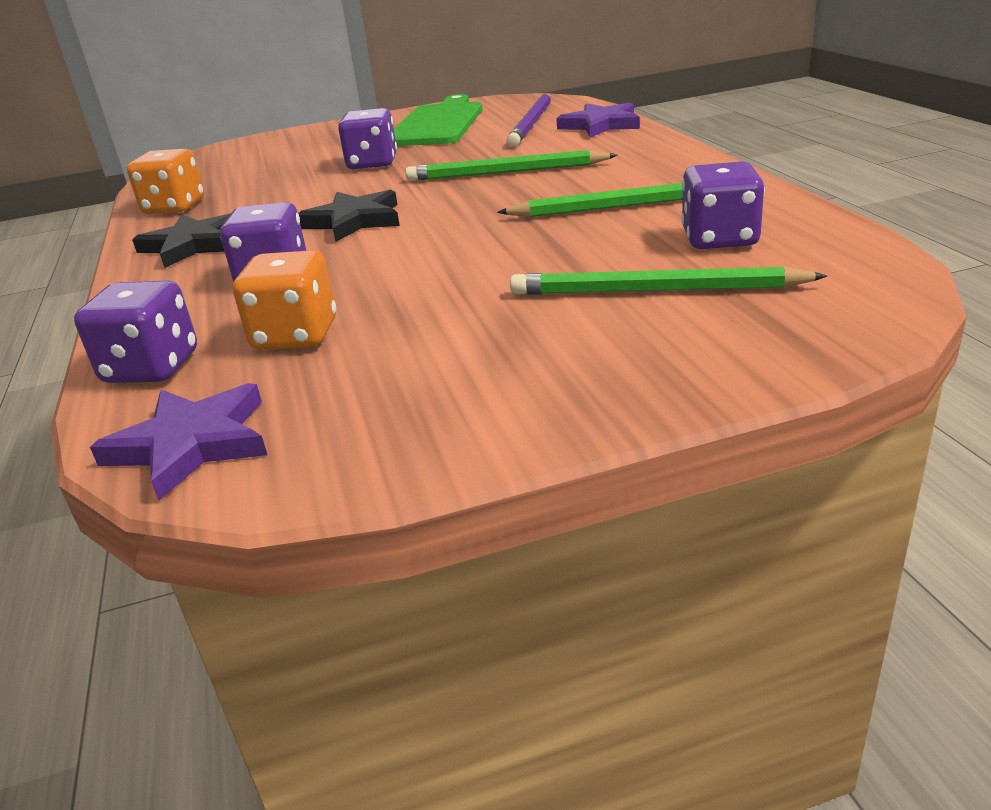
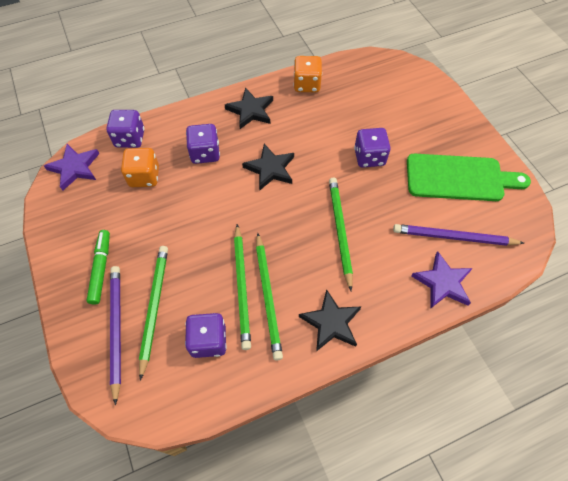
camera: 80 degrees right, 30 degrees up
(554, 360) = (101, 269): none -> green marker
(607, 223) = (242, 287): none -> green pencil
(668, 169) = (331, 322): none -> black star
(715, 323) = (116, 329): none -> purple pencil

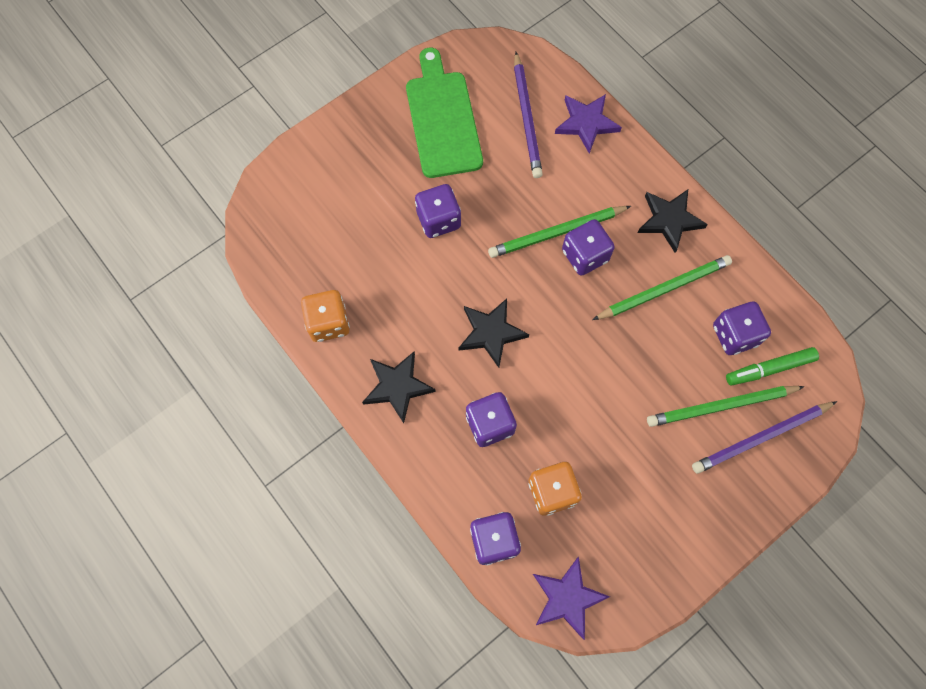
camera: 105 degrees left, 10 degrees up
(101, 269) = (698, 489): green marker -> green marker (769, 369)
(242, 287) = (663, 319): green pencil -> none
(315, 245) = (585, 255): none -> purple dice

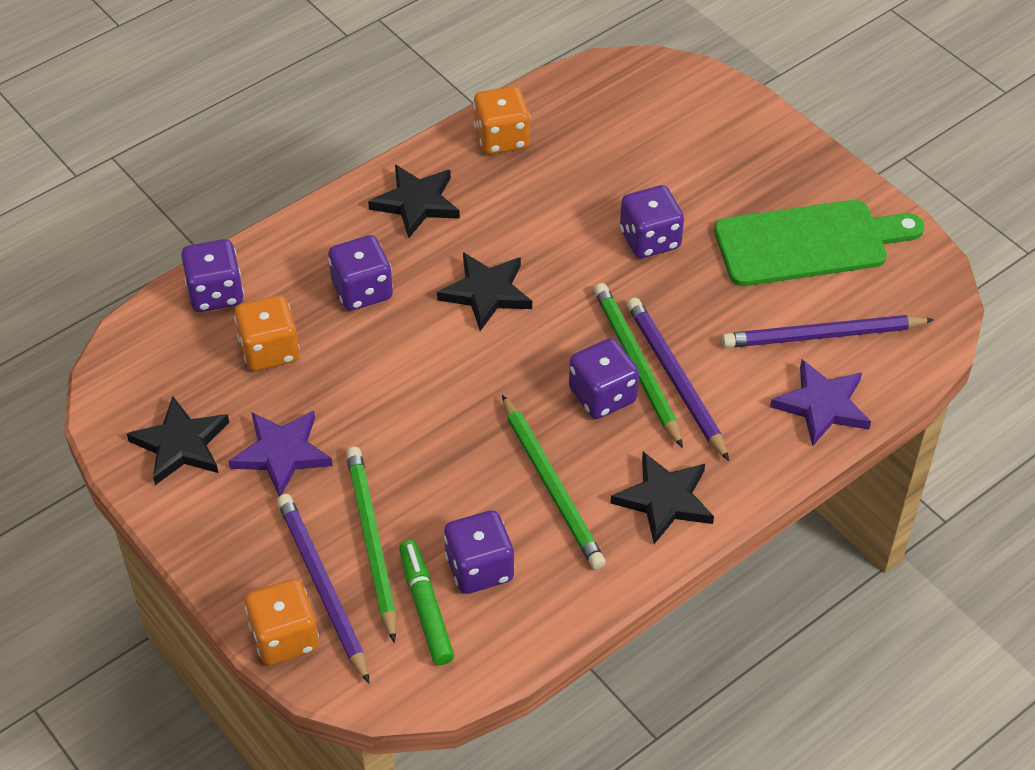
camera: 90 degrees right, 20 degrees down
(567, 598) = (136, 362): purple star -> purple star (281, 453)
(568, 209) = (675, 379): none -> purple pencil
(646, 552) = (181, 444): none -> black star
(804, 461) = (285, 637): none -> orange dice

